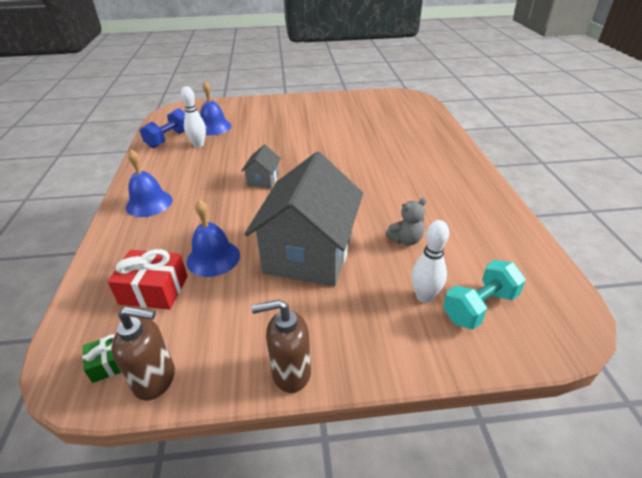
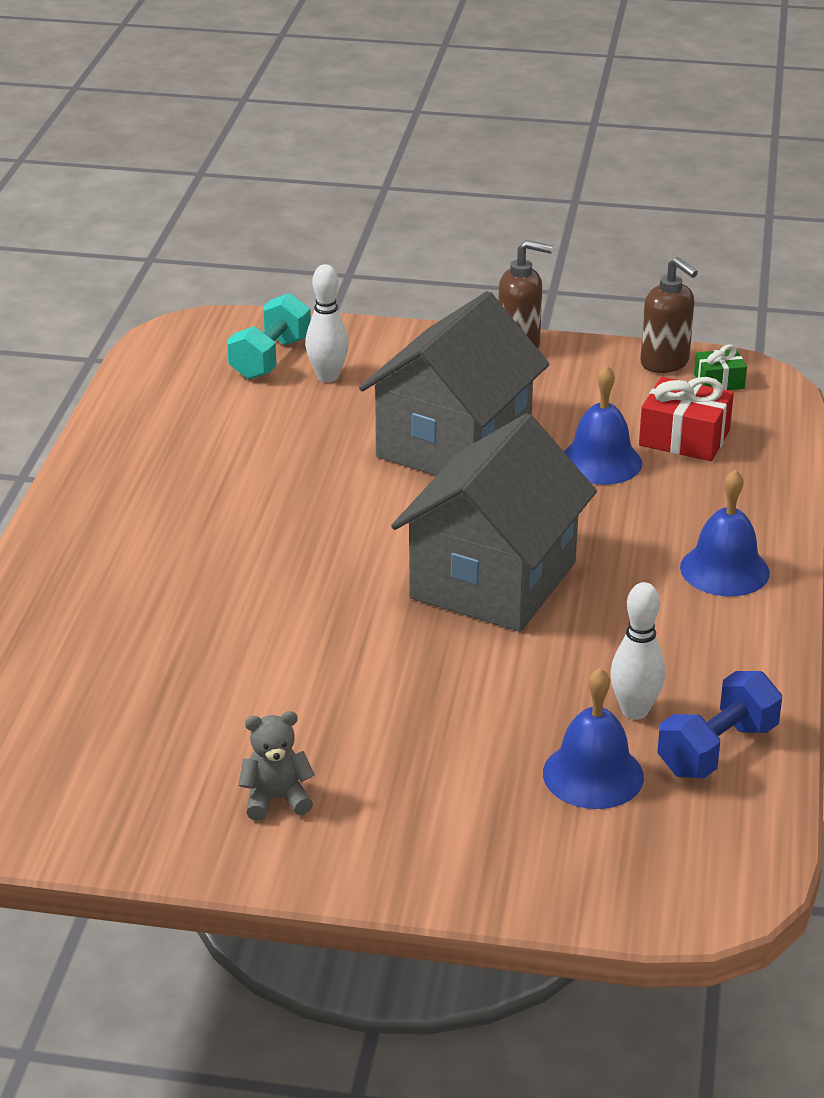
camera: 165 degrees left, 5 degrees down
(155, 379) = (665, 363): brown soap dispenser -> brown soap dispenser turned 150 degrees counterclockwise
(263, 180) = (493, 580): grey house -> grey house, size x2.29
(406, 240) = (297, 437): grey teddy bear -> grey teddy bear (276, 799)
(479, 307) = (270, 358): turquoise dumbbell -> turquoise dumbbell turned 45 degrees counterclockwise

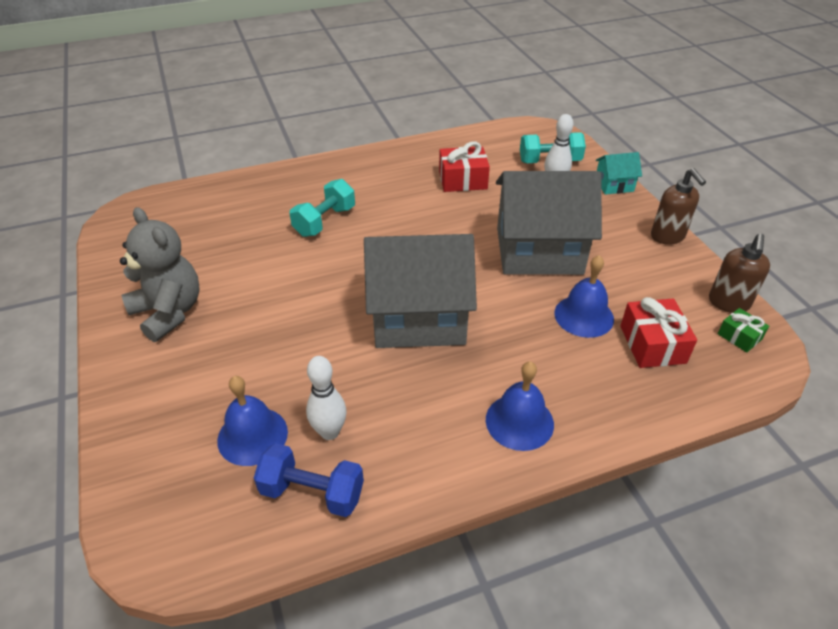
camera: 60 degrees right, 10 degrees up
(201, 595) = (325, 221): none -> turquoise dumbbell
(234, 443) = (463, 180): none -> red gift
(276, 799) = (169, 312): grey teddy bear -> grey teddy bear, size x1.90
(379, 336) = (614, 185): none -> turquoise house

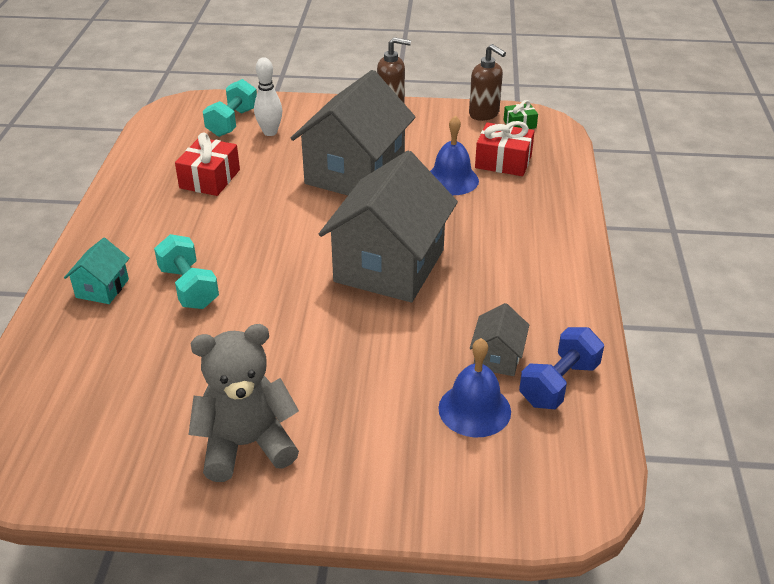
camera: 65 degrees left, 5 degrees down
(329, 432) = (497, 357): white bowling pin -> grey house
(519, 421) = (543, 250): blue bell -> none
(614, 185) = (302, 105): turquoise house -> turquoise house (102, 288)

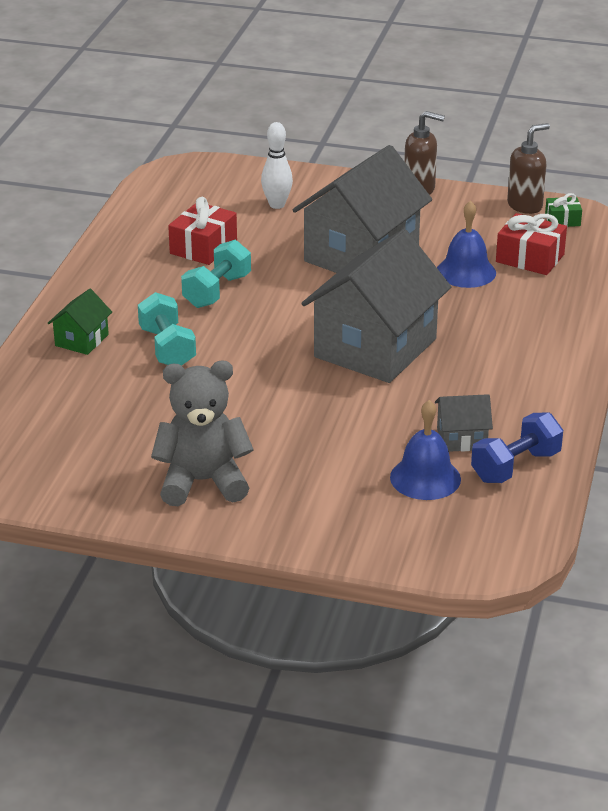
camera: 10 degrees right, 5 degrees down
(102, 288) = (81, 340): turquoise house -> green house
(232, 122) = (237, 190): turquoise dumbbell -> turquoise dumbbell (217, 291)
(484, 114) = (525, 206): brown soap dispenser -> brown soap dispenser turned 90 degrees counterclockwise
(497, 357) = (461, 438): grey house -> grey house turned 60 degrees clockwise

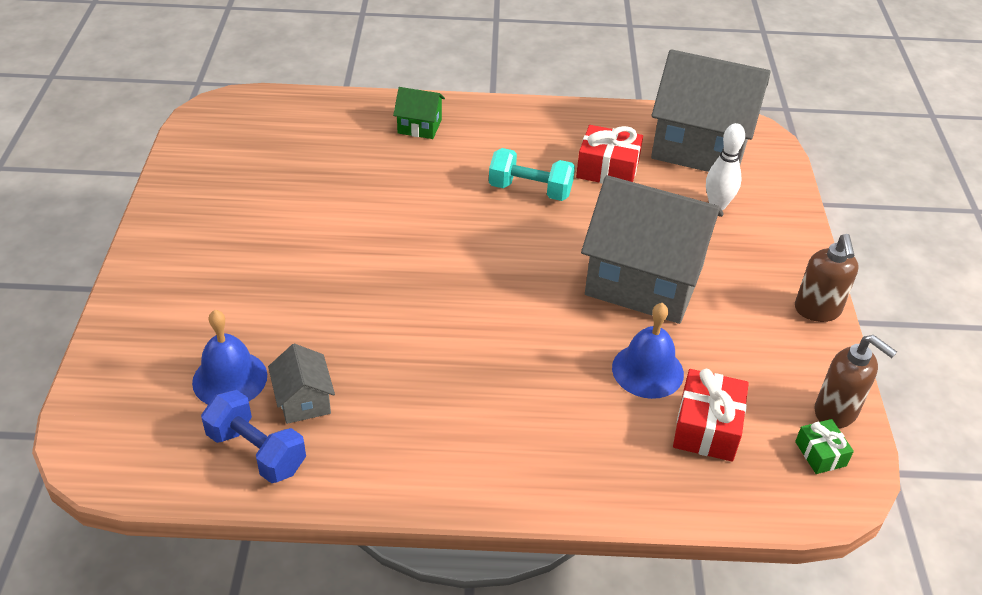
camera: 75 degrees right, 10 degrees up
(167, 348) = (421, 175): turquoise dumbbell -> none
(203, 482) = (212, 229): grey teddy bear -> none
(375, 348) = (461, 313): grey house -> grey house (700, 146)

